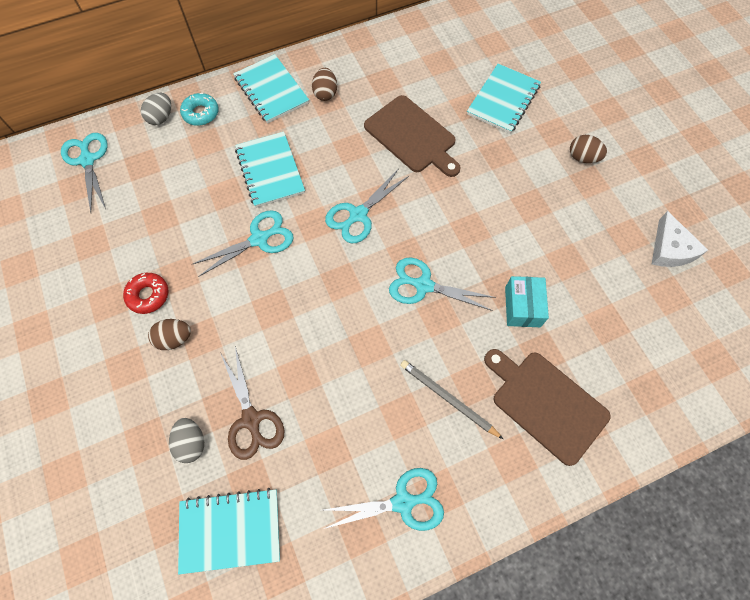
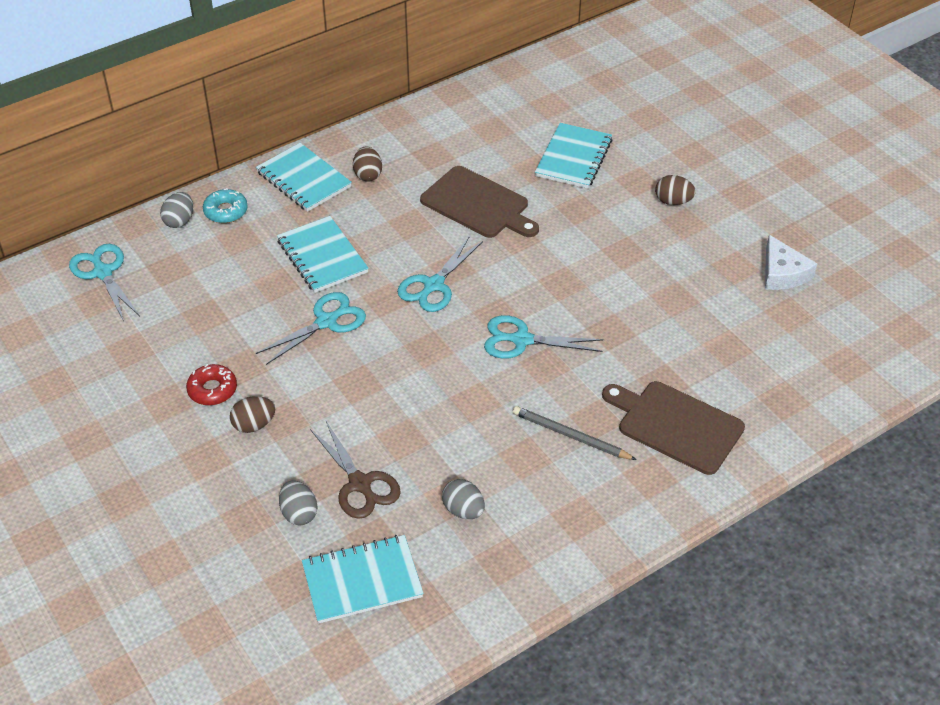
camera: 10 degrees left, 20 degrees down
(336, 466) = (463, 510): none -> grey egg
(403, 502) = (543, 530): turquoise scissors -> none
(522, 307) = (634, 345): turquoise box -> none

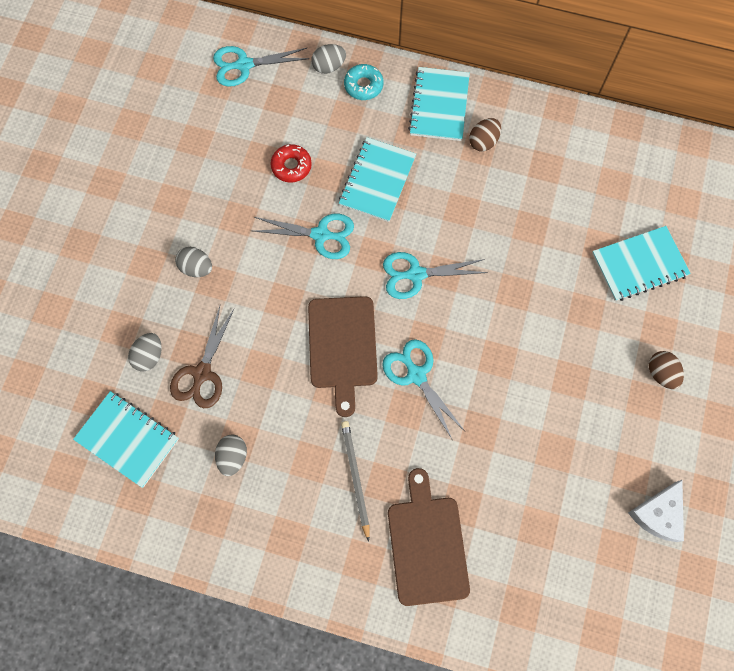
camera: 50 degrees right, 25 degrees up
(103, 272) = (244, 65): turquoise scissors -> turquoise scissors turned 120 degrees counterclockwise
(212, 390) = (204, 218): red donut -> red donut (291, 166)
(254, 425) = (196, 268): brown egg -> grey egg
(478, 204) = (524, 238): brown cutting board -> brown cutting board (342, 347)

